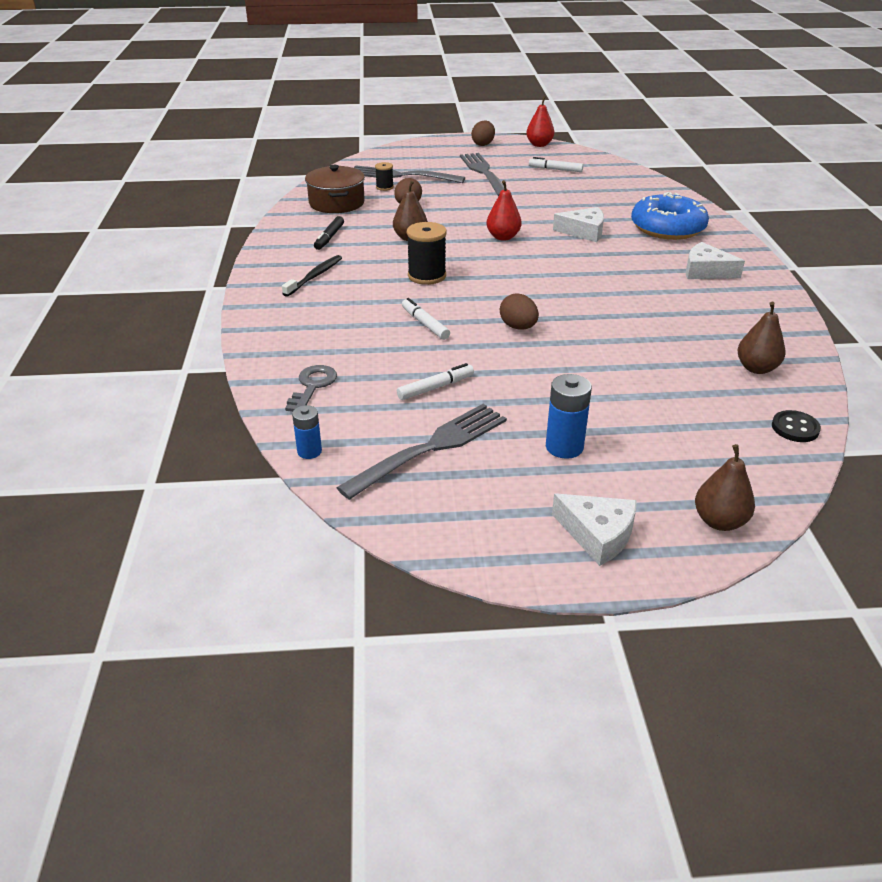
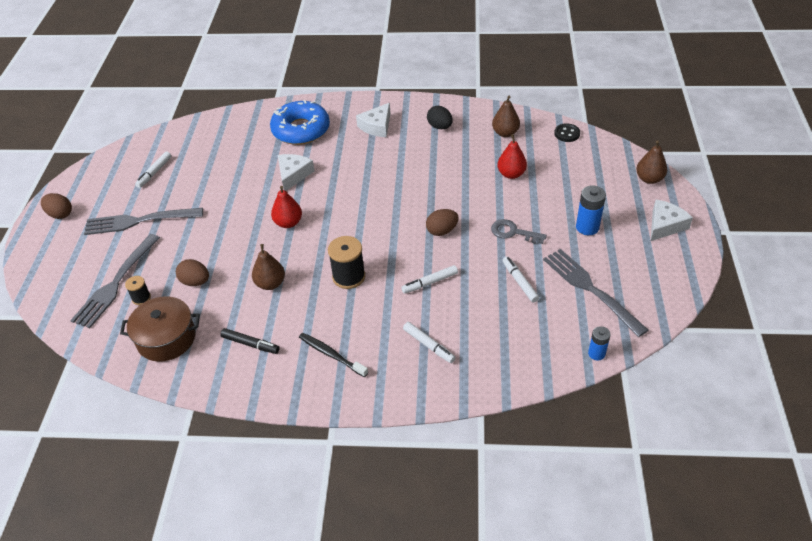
camera: 80 degrees left, 10 degrees up
(312, 386) = (515, 353): grey key -> grey key (513, 232)
(326, 329) = (429, 345): none -> white marker
(539, 145) = (85, 175): red pear -> red pear (511, 174)
(735, 314) = (440, 127): none -> black egg

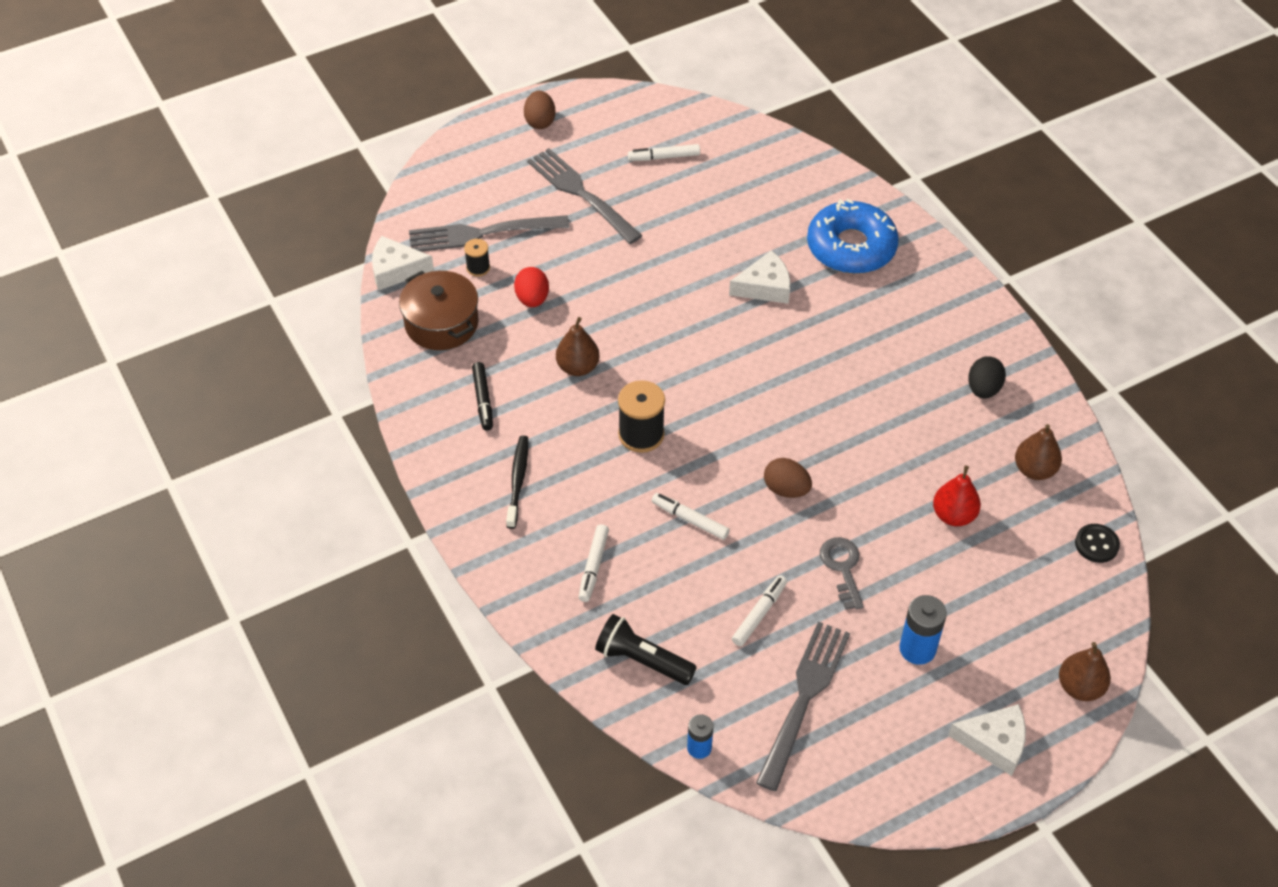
camera: 55 degrees right, 5 degrees up
(195, 282) = (532, 299): brown egg -> red egg
(288, 223) = (681, 329): red pear -> none
(377, 126) = (925, 320): white cheese -> white cheese (396, 270)
(515, 352) = (642, 660): none -> black flashlight

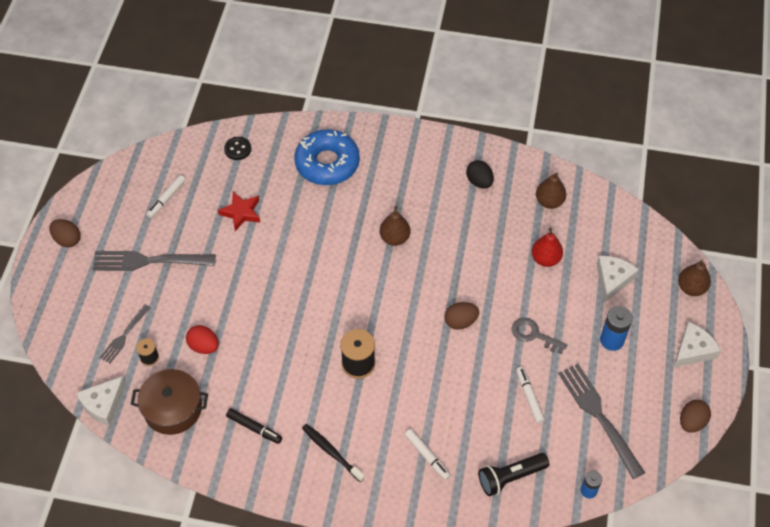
camera: 50 degrees left, 5 degrees up
(482, 233) = (124, 336): grey fork -> grey fork, size x0.56
(578, 367) = (279, 360): brown pear -> brown pear (394, 238)
(690, 520) = (439, 383): white marker -> none
(713, 222) = (241, 213): none -> red star
(765, 287) = (314, 224): white cheese -> white cheese (613, 279)
(894, 801) = (691, 422): none -> brown egg
(1096, 544) = (616, 213): black button -> black button (237, 149)

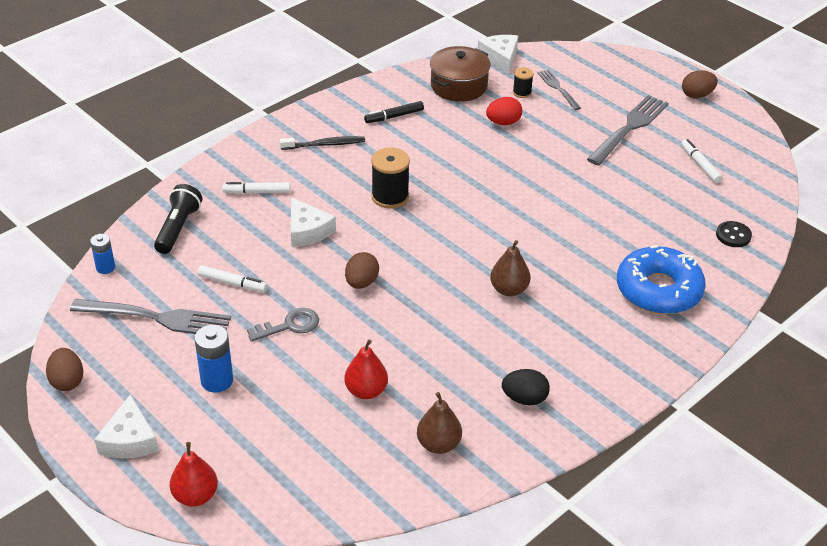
camera: 125 degrees right, 15 degrees down
(241, 213) = (640, 202): red star -> none
(613, 279) = (282, 431): white cheese -> white cheese (307, 231)
(691, 288) = (195, 496): brown pear -> red pear

